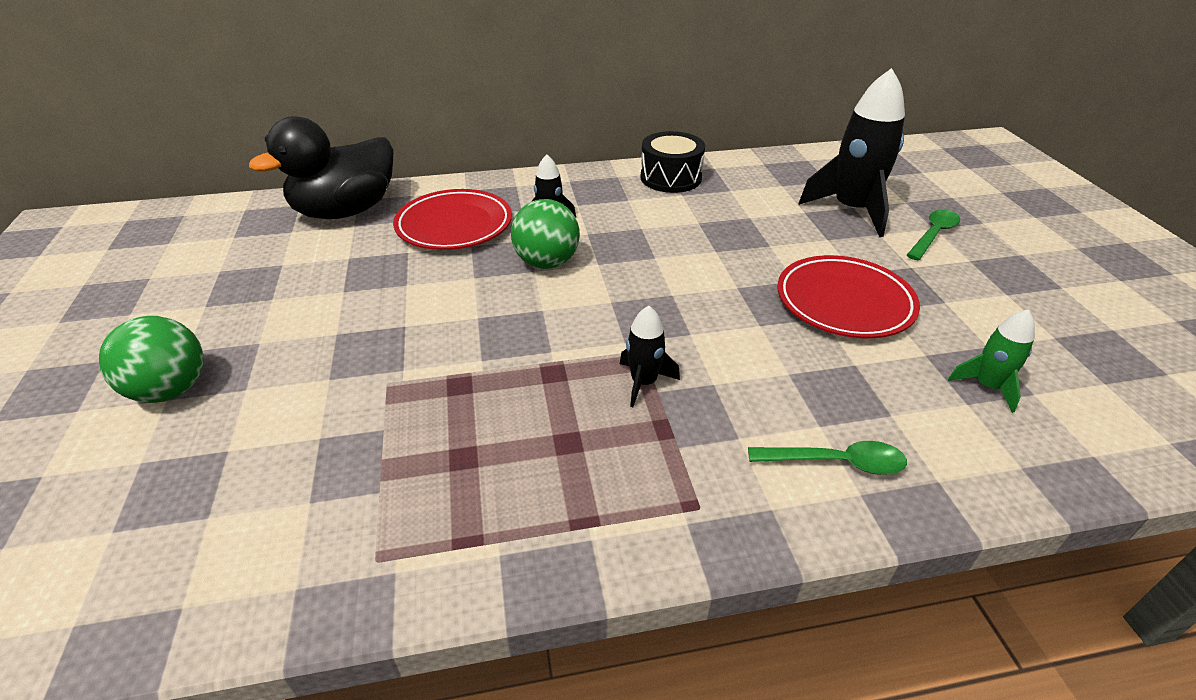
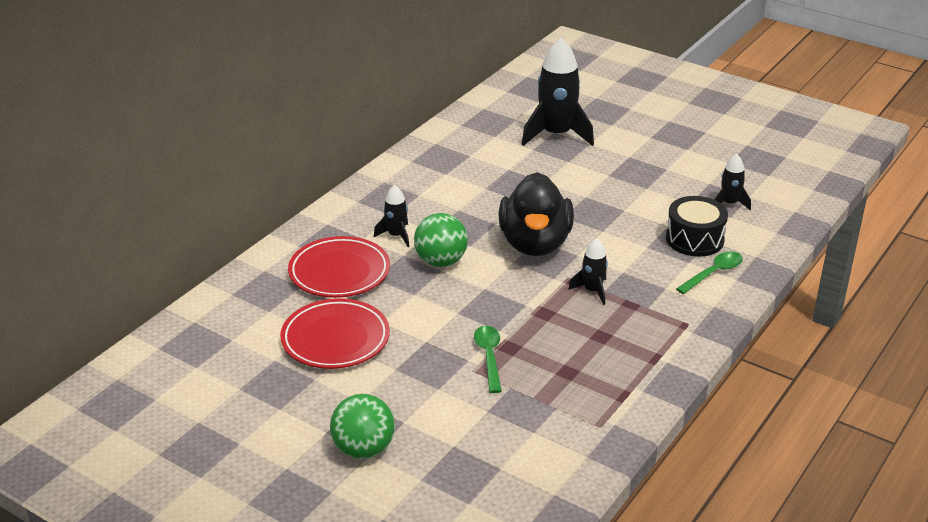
camera: 45 degrees left, 5 degrees down
(346, 211) = (242, 306): black duck -> black duck (535, 244)
(670, 178) = (420, 165): black drum -> black drum (694, 239)
(844, 302) = (624, 195): red plate -> red plate (335, 339)
(933, 235) = (616, 130): green spoon -> green spoon (489, 357)
(987, 386) = (729, 203): green rocket -> black rocket

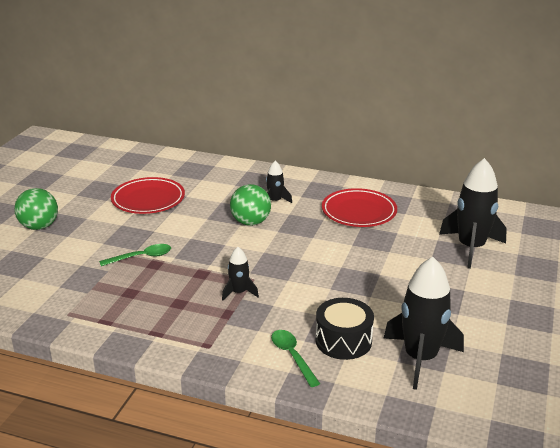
camera: 75 degrees right, 5 degrees down
(339, 272) = (222, 189): red plate -> red plate (359, 212)
(535, 244) = (293, 258): black duck -> none
(713, 273) = (292, 356): green spoon -> green spoon turned 150 degrees counterclockwise
(729, 203) = (420, 358): black rocket -> black rocket, size x1.98

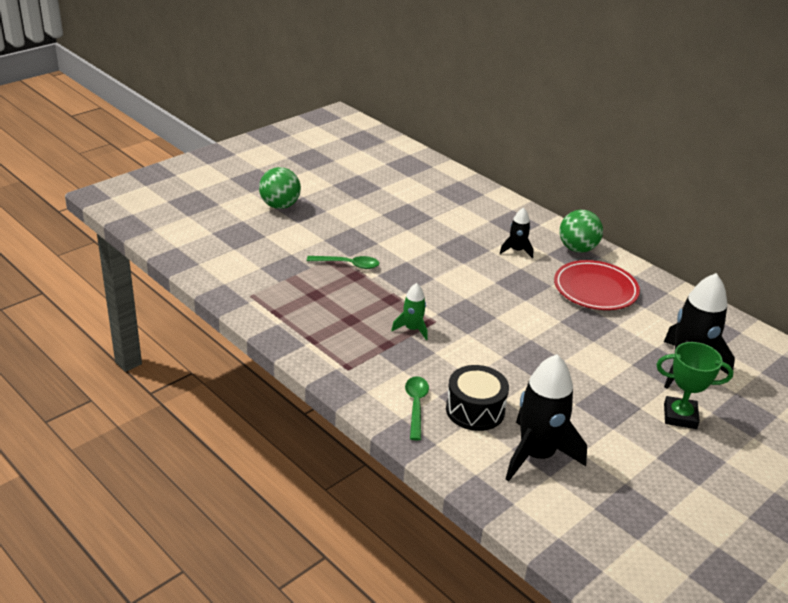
camera: 25 degrees right, 5 degrees up
(148, 200) = (394, 210): red plate -> none
(239, 292) = (412, 329): black rocket -> green rocket
(250, 222) = (475, 264): green ball -> green ball (577, 249)
(496, 286) = (680, 416): none -> green trophy

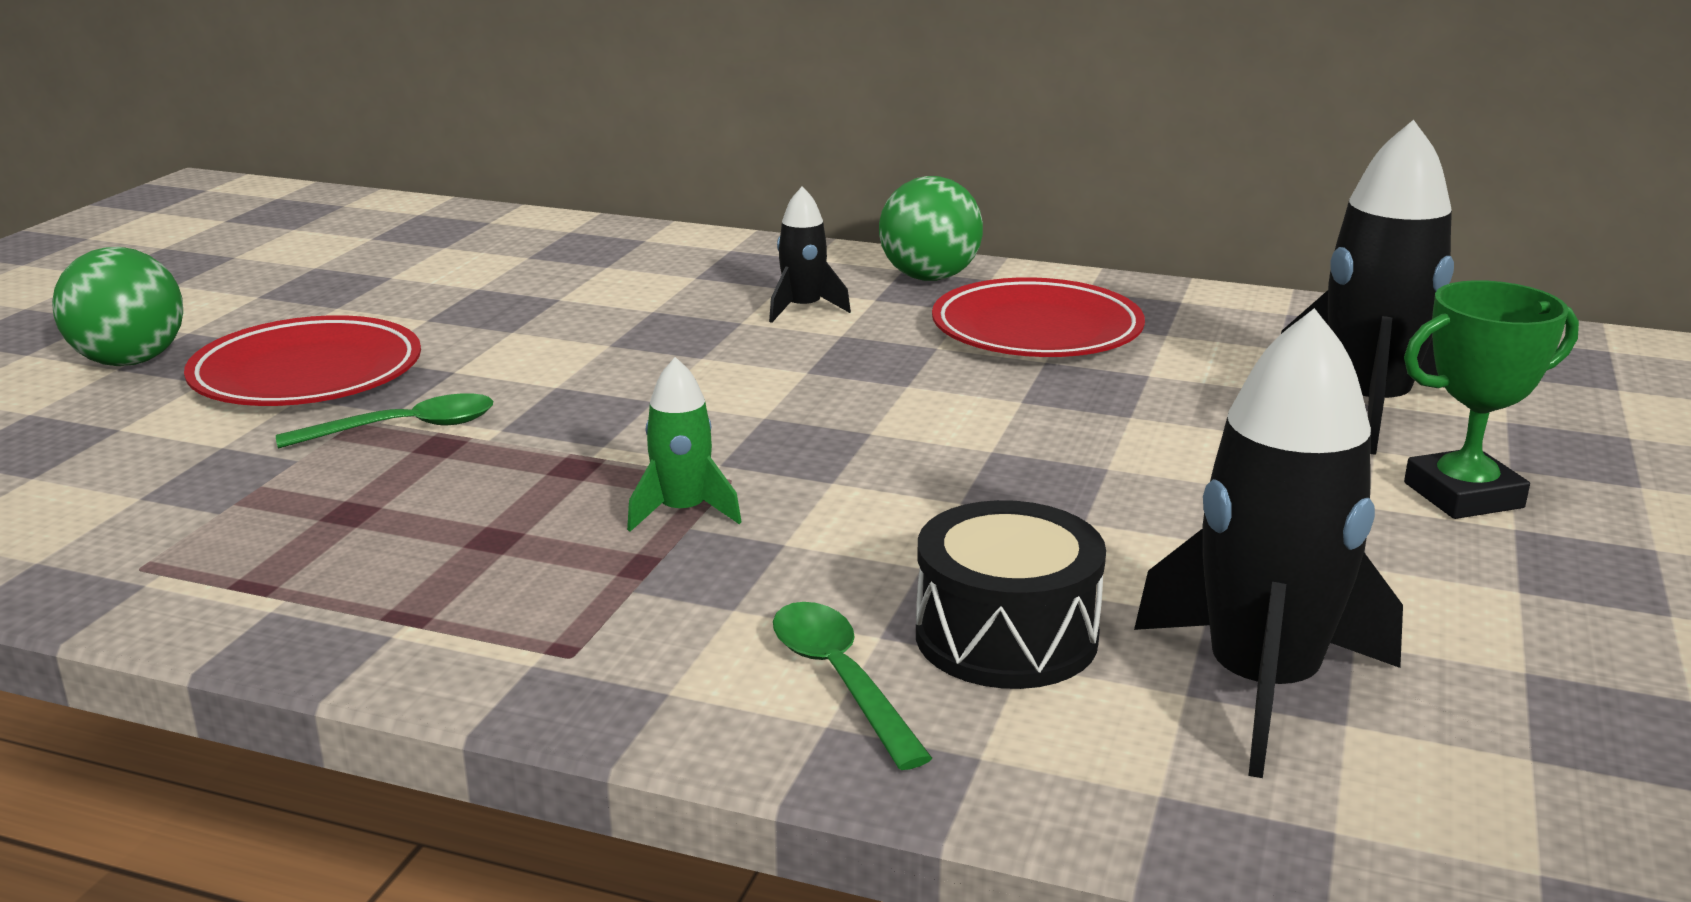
camera: 25 degrees left, 10 degrees down
(330, 229) = (307, 374): none -> red plate

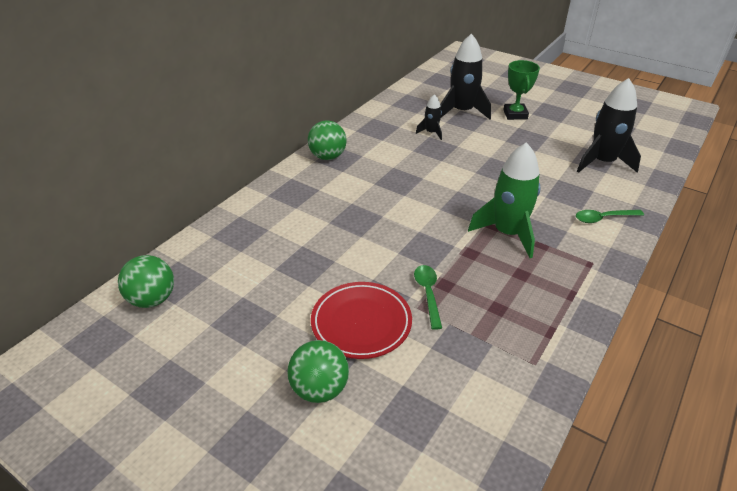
camera: 75 degrees left, 15 degrees up
(381, 223) = (152, 299): none -> green ball
(682, 512) = (508, 233): green rocket -> green rocket, size x1.98
(803, 309) = (345, 187): black rocket -> black rocket (431, 133)
(1006, 636) = (582, 190): black drum -> none
(1036, 331) = (387, 147): red plate -> none

